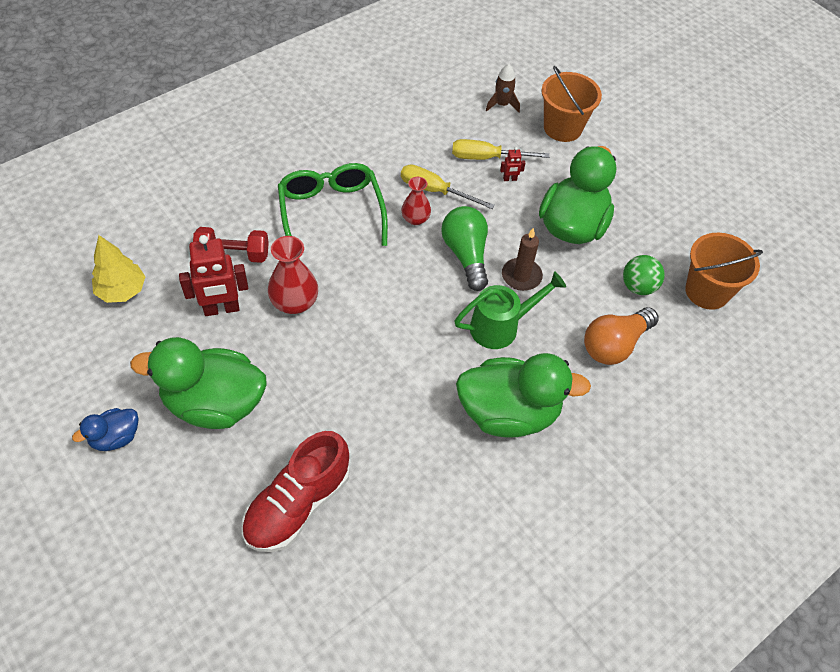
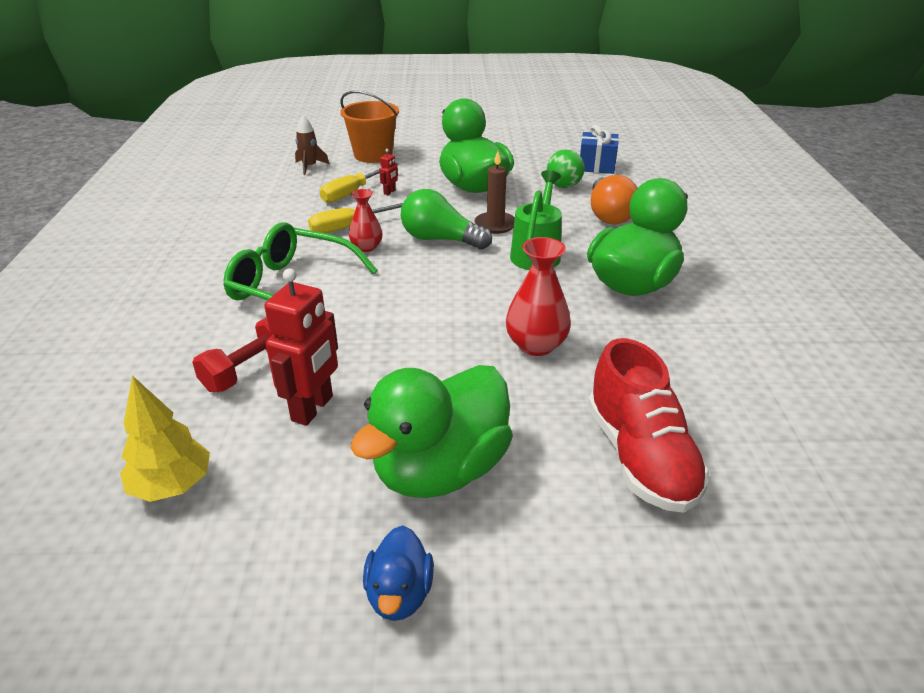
camera: 50 degrees left, 20 degrees down
(294, 302) = (371, 353): red vase -> red vase (536, 345)
(707, 291) = (596, 166): orange bucket -> blue gift

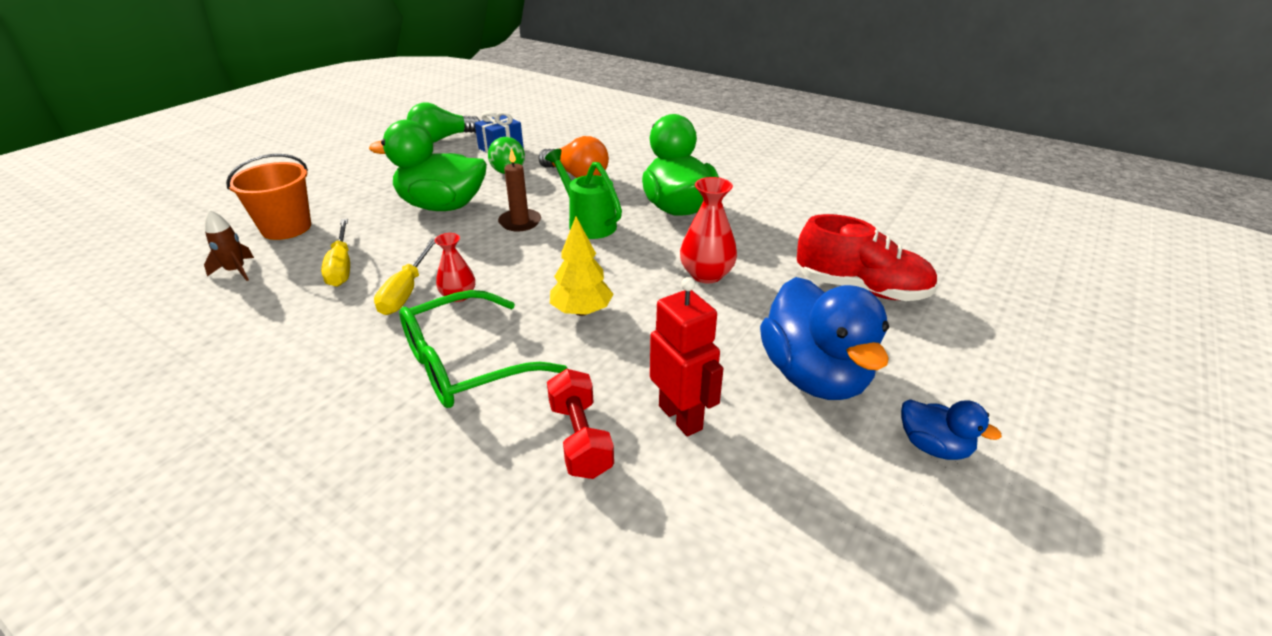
camera: 55 degrees left, 0 degrees up
(172, 486) = (718, 552): yellow tree -> yellow tree (581, 311)
(389, 192) = (378, 247): red robot -> none
(440, 239) = (504, 255): green light bulb -> green light bulb (442, 139)
(440, 470) = (814, 376): green duck -> blue duck

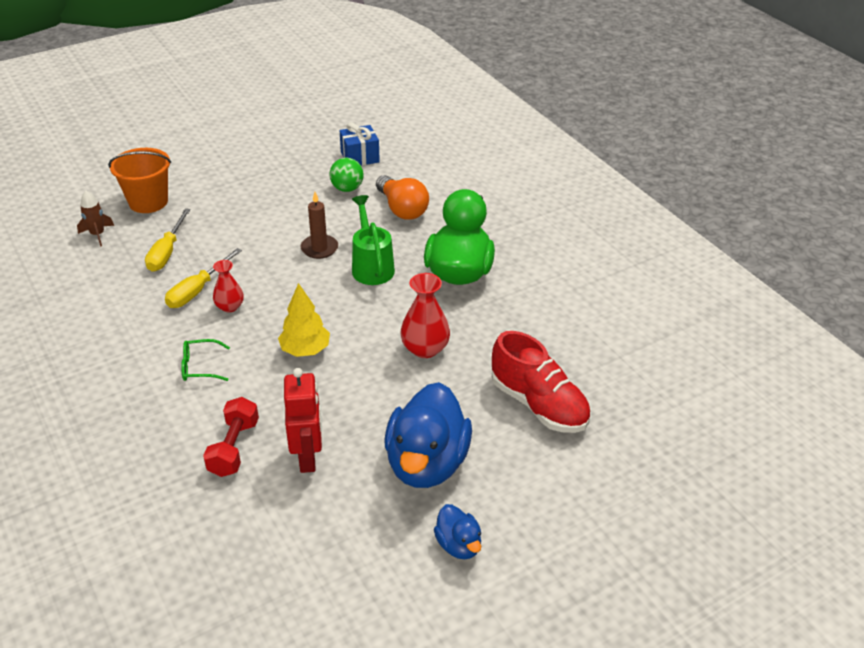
camera: 25 degrees right, 5 degrees up
(442, 139) = (318, 131): green light bulb -> none
(442, 206) = (271, 213): green duck -> none
(466, 364) = (200, 366): green glasses -> green glasses, size x0.48

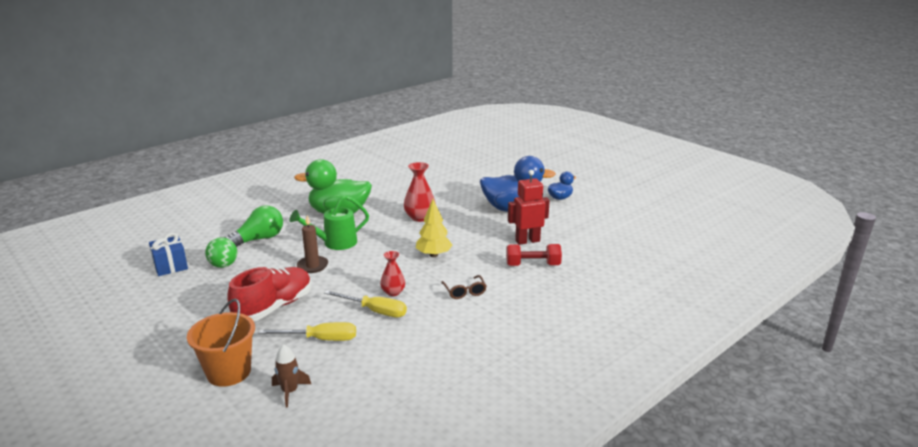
camera: 100 degrees left, 15 degrees down
(200, 366) = (464, 292): green glasses -> brown glasses
(402, 209) = (258, 239): orange light bulb -> green light bulb
(538, 405) = (455, 186): red shoe -> red shoe (274, 307)

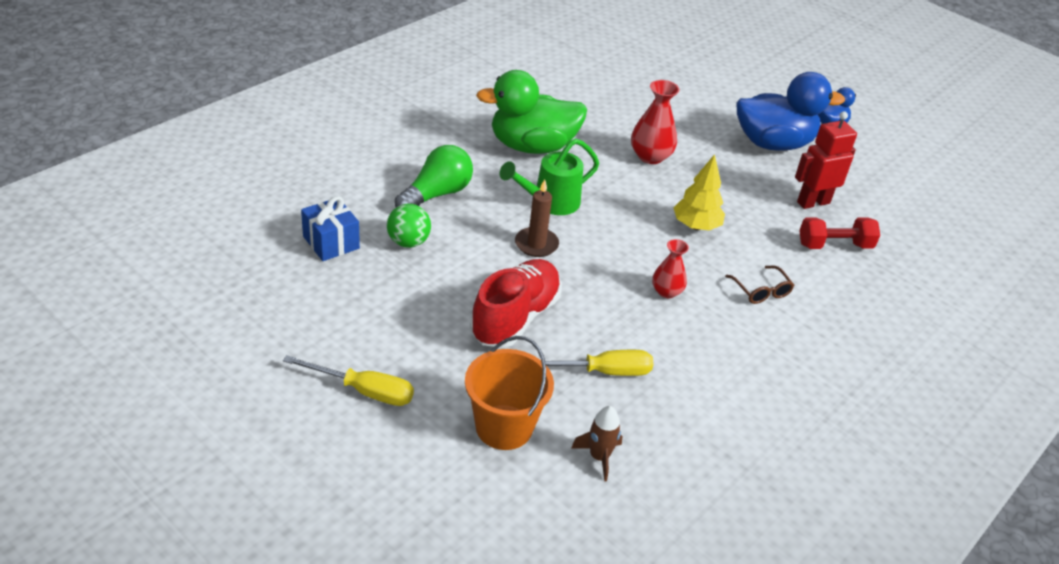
camera: 10 degrees left, 15 degrees up
(375, 311) = (655, 324): yellow screwdriver -> yellow screwdriver (364, 391)

